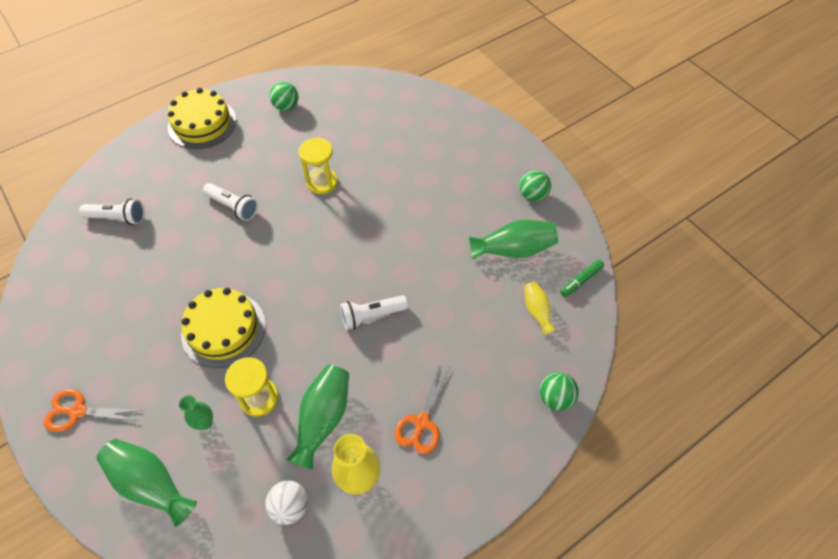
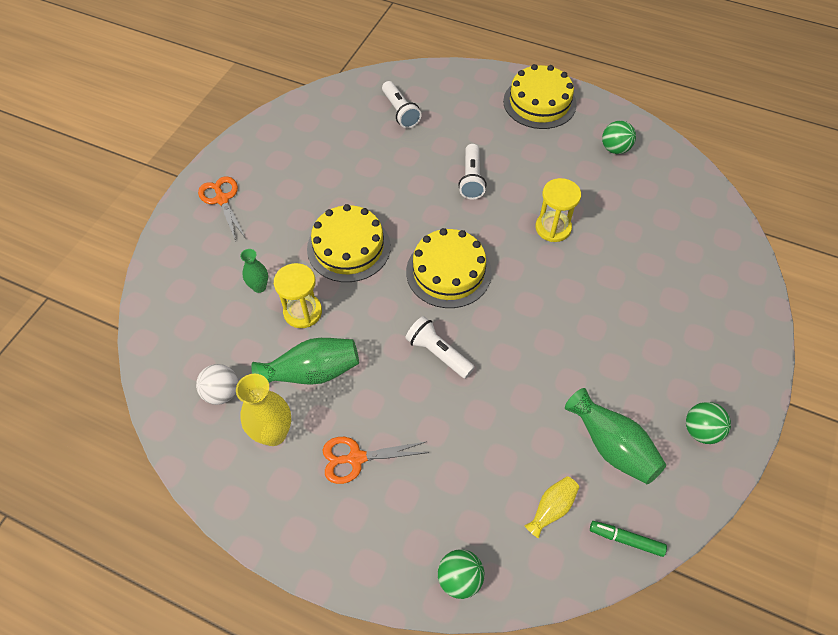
camera: 60 degrees right, 0 degrees up
(151, 484) = (191, 283): green vase -> none
(306, 269) = (448, 272): none -> yellow cake

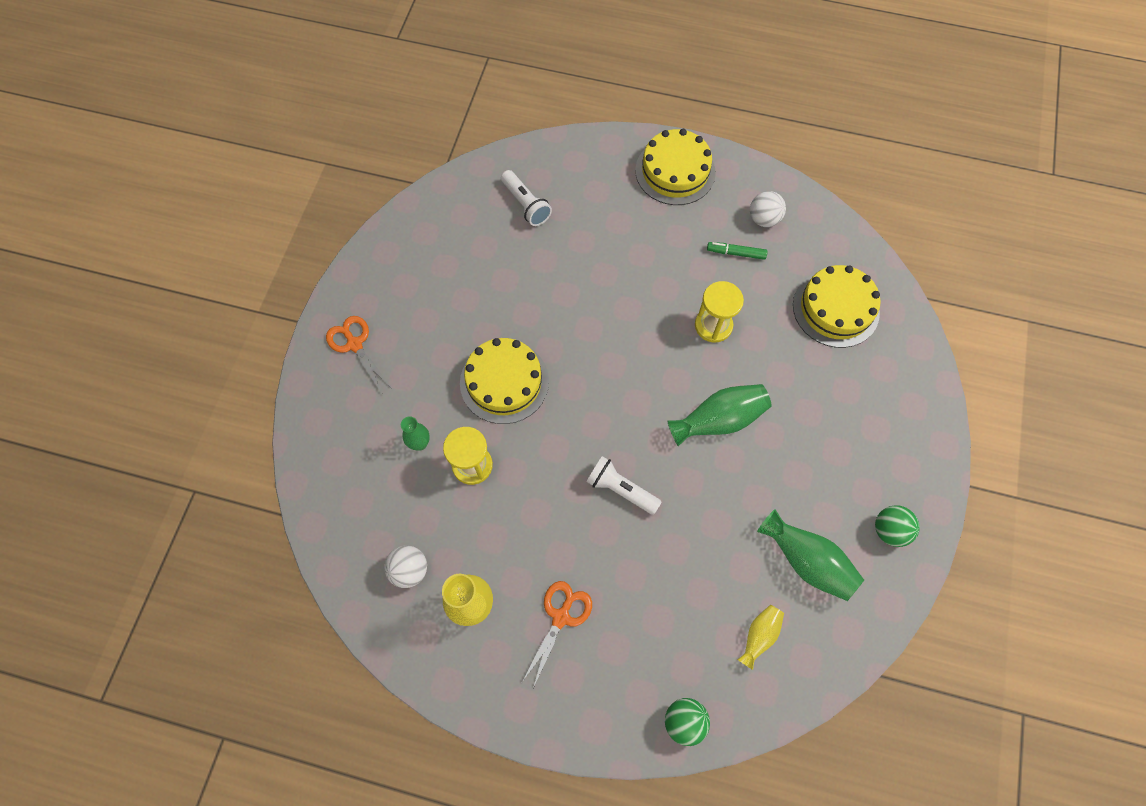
camera: 10 degrees left, 10 degrees up
(312, 372) = (497, 532): green vase -> green vase (718, 420)
(356, 458) = (561, 617): orange scissors -> orange scissors turned 135 degrees clockwise
(448, 272) = (614, 394): yellow cake -> yellow cake (835, 308)
(471, 179) = (618, 279): white flashlight -> none
(615, 149) = (763, 219): green ball -> white ball
(626, 539) = (833, 654): green marker -> green marker (736, 253)

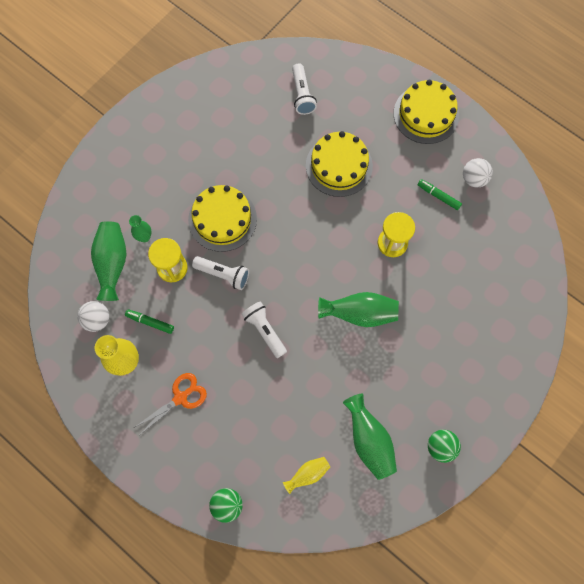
camera: 25 degrees right, 5 degrees up
(354, 344) = (134, 148): orange scissors -> none
(395, 493) = (112, 263): none -> green vase
(477, 542) = (150, 322): none -> green marker
(538, 445) = (223, 274): none -> white flashlight
(835, 308) = (491, 270): yellow cake -> yellow cake (339, 165)

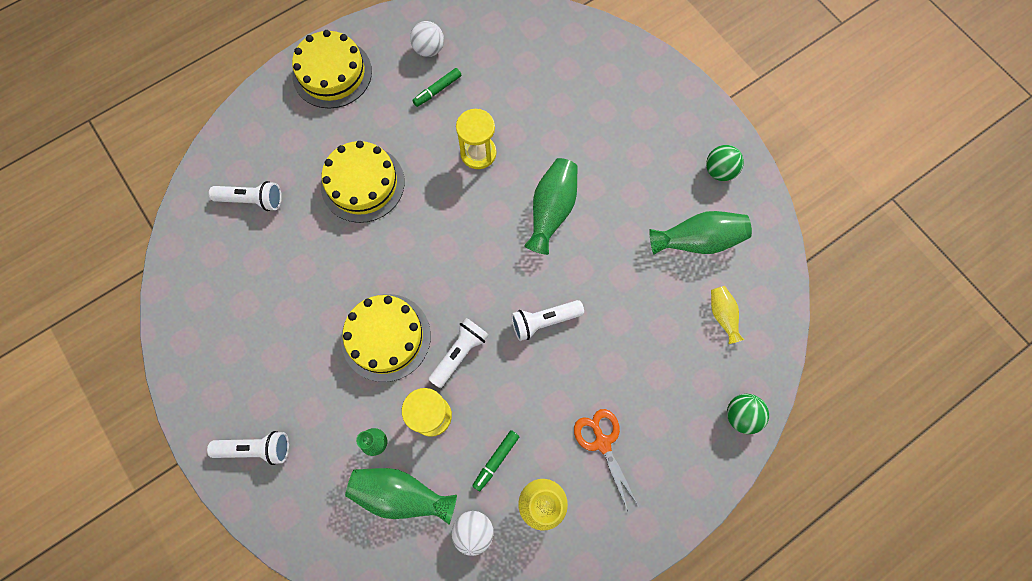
camera: 75 degrees left, 0 degrees up
(123, 159) = (256, 448): none -> white flashlight

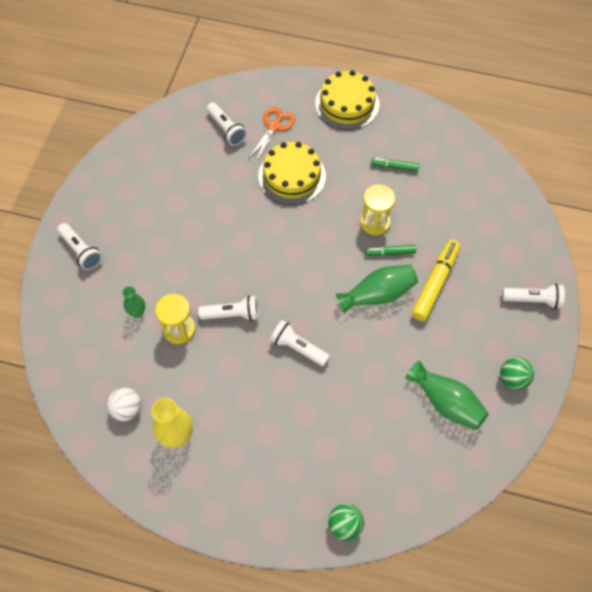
camera: 50 degrees right, 10 degrees down
(386, 337) = (206, 265): yellow cake -> none
(401, 494) = (117, 350): green vase -> none
(429, 49) = (417, 140): white ball -> none
(496, 460) = (182, 388): green marker -> green marker (390, 252)
(582, 155) = (435, 283): none -> yellow marker
(602, 442) = (248, 445): orange scissors -> orange scissors (274, 126)
(663, 94) = (533, 300): none -> white flashlight
(722, 315) = (406, 459): yellow vase -> none

